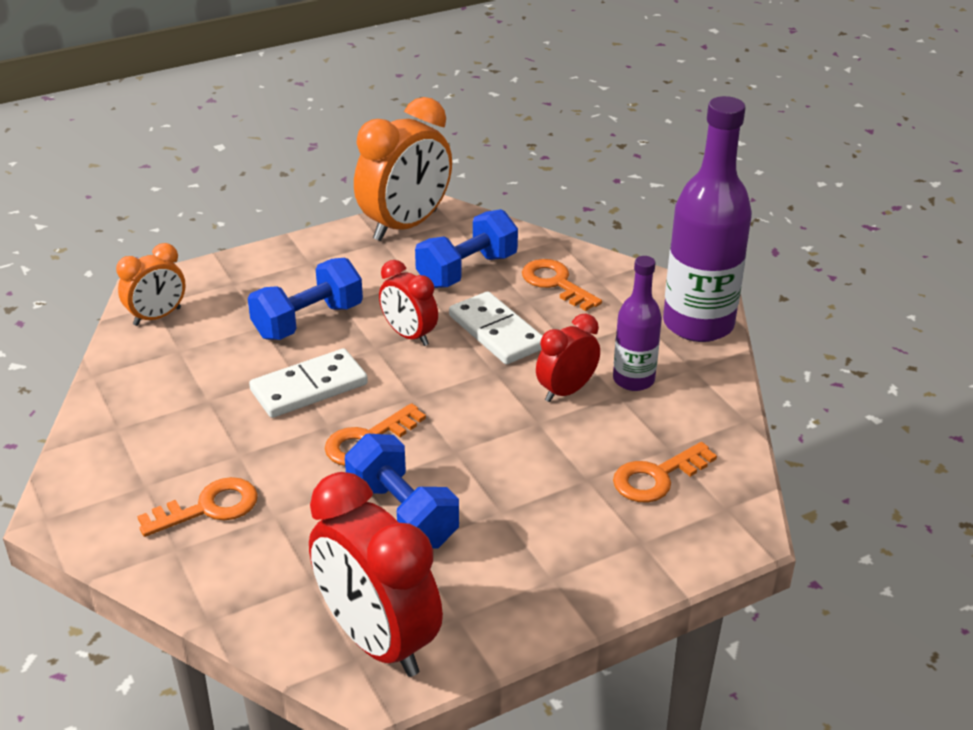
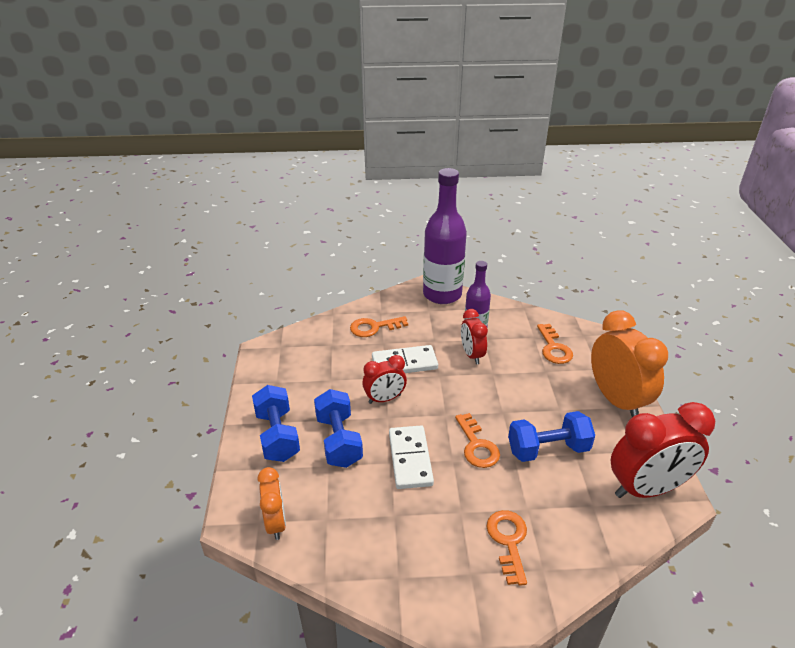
camera: 65 degrees left, 0 degrees up
(405, 225) = (267, 367): orange clock -> orange clock (616, 400)
(467, 270) = (336, 356): blue dumbbell -> blue dumbbell (277, 436)

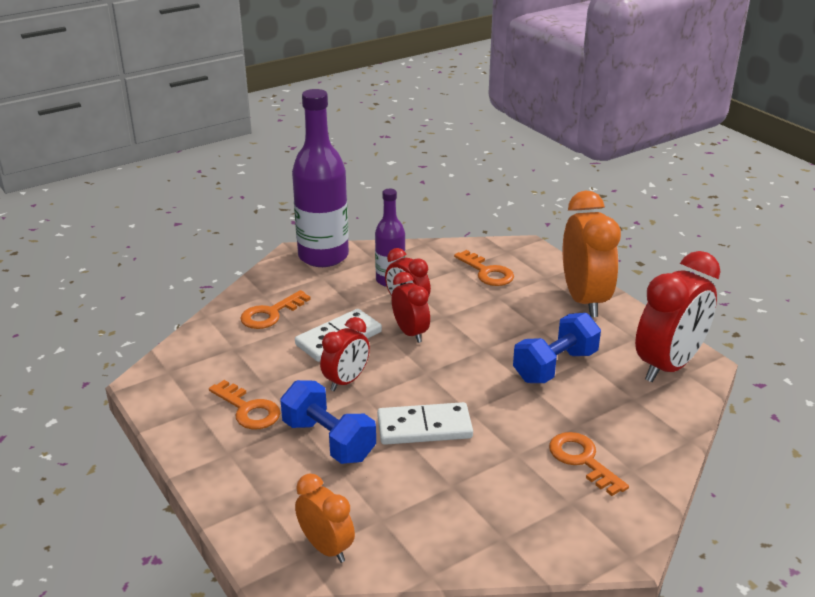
camera: 30 degrees left, 5 degrees down
(277, 436) = (249, 463): blue dumbbell -> none
(410, 459) = (424, 427): white domino -> white domino turned 60 degrees counterclockwise
(457, 378) = (410, 333): none -> red clock
(477, 446) = (483, 389): orange key -> orange key (248, 409)
(616, 400) = (584, 300): orange clock -> orange clock turned 45 degrees clockwise

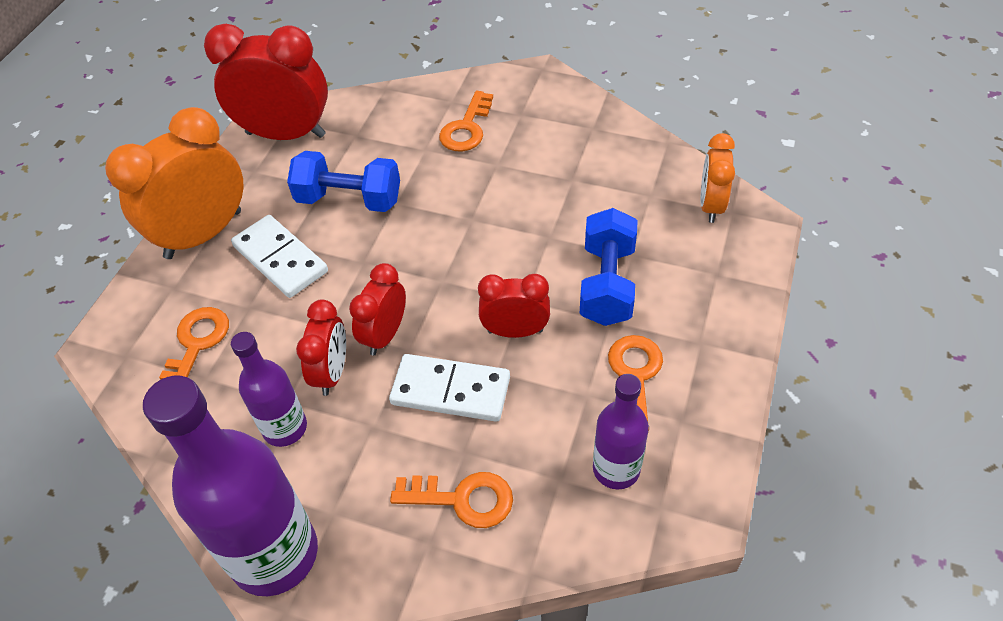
camera: 125 degrees left, 20 degrees up
(209, 369) = (616, 469): none -> purple bottle
(424, 427) = (522, 234): white domino -> white domino (280, 259)

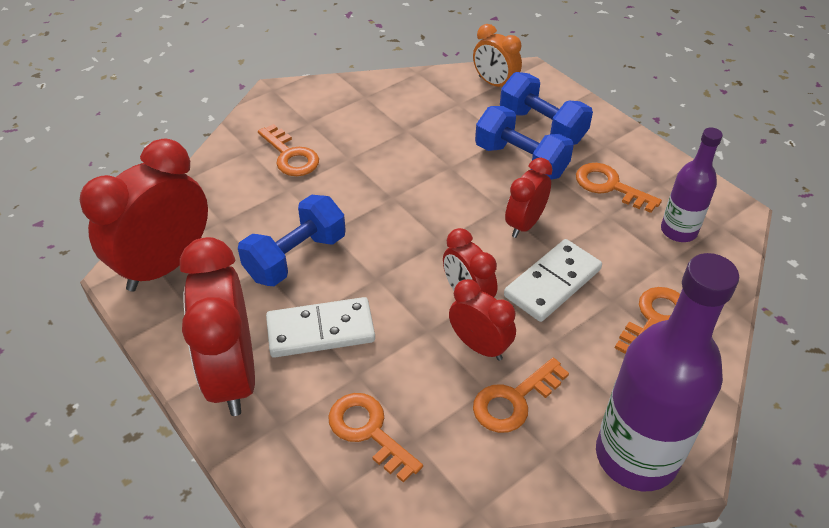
camera: 60 degrees left, 5 degrees down
(204, 234) = (233, 375): orange clock -> red clock
(285, 428) = (514, 400): purple bottle -> orange key
(679, 275) = (542, 126): none -> blue dumbbell

